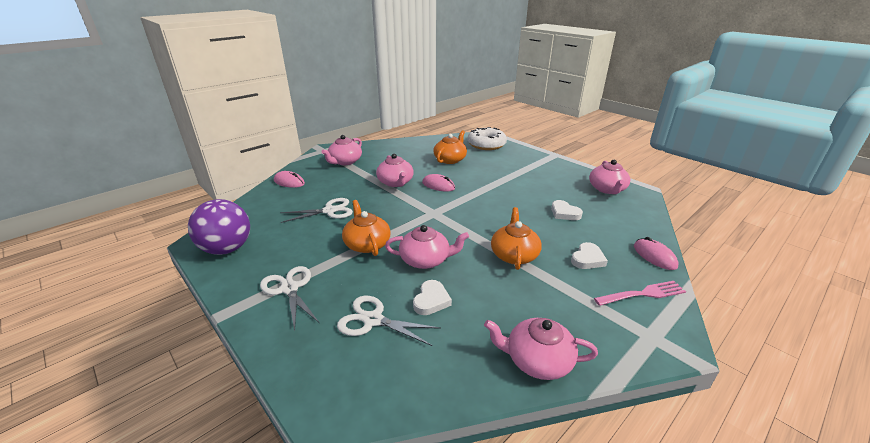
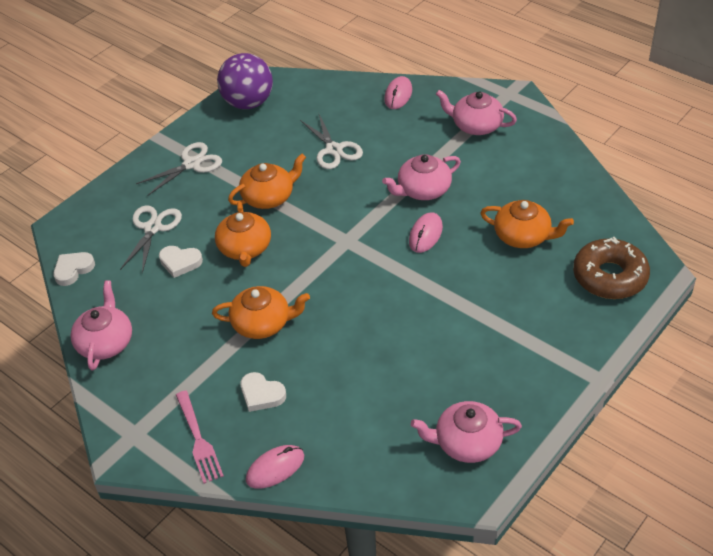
camera: 85 degrees right, 15 degrees up
(425, 260) = (245, 248): pink teapot -> orange teapot
(486, 144) = (609, 277): white donut -> brown donut
(564, 213) = (373, 378): white heart -> white heart (73, 270)

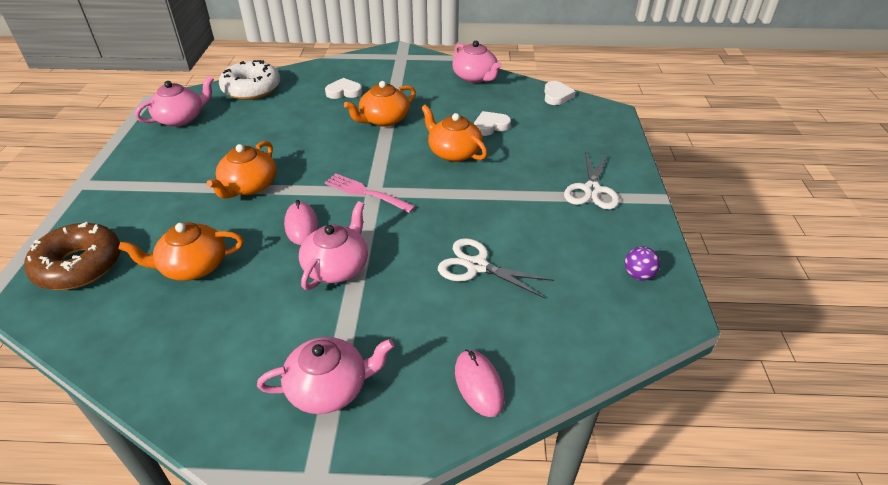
camera: 140 degrees right, 5 degrees down
(153, 228) = (544, 136): white scissors -> none
(198, 439) = (361, 66): pink fork -> pink fork (366, 193)
(248, 103) = (638, 275): purple ball -> purple ball, size x0.44
(269, 197) = (484, 194): orange teapot -> orange teapot (249, 186)
(275, 468) = (302, 72): pink mouse -> none
(358, 463) = (251, 89): none -> white donut

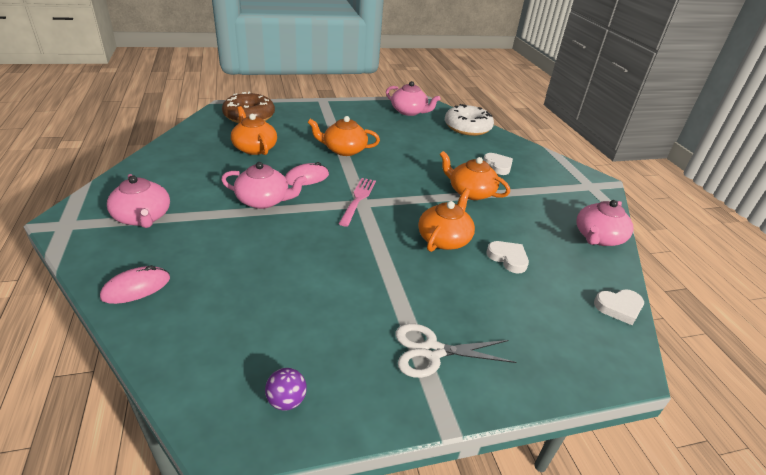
camera: 70 degrees right, 5 degrees down
(477, 266) = (278, 272): white scissors -> none

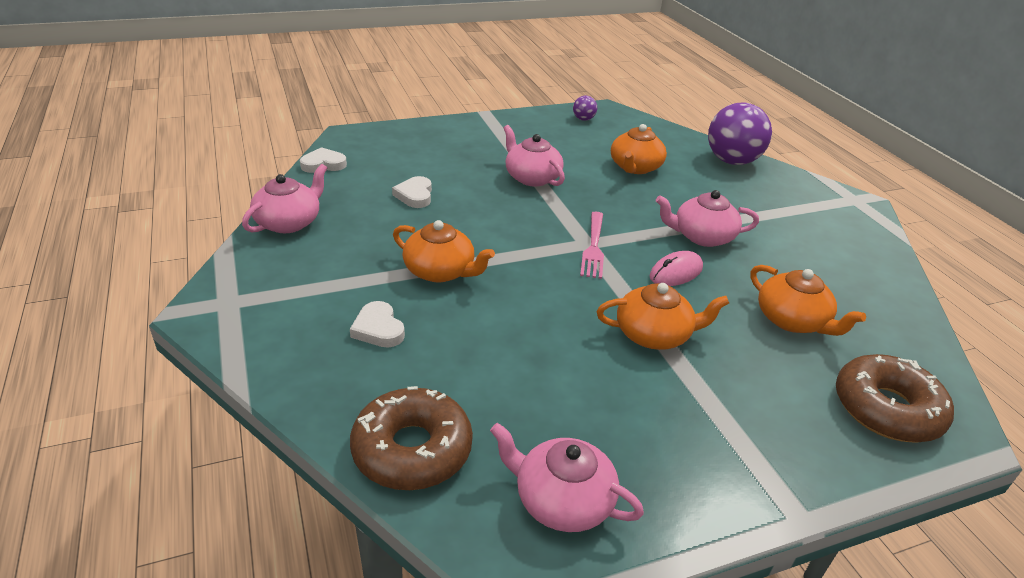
camera: 175 degrees right, 0 degrees up
(136, 288) = (732, 161): pink mouse -> purple ball
(143, 217) = (800, 210): pink teapot -> pink teapot (532, 177)
(432, 351) = (495, 138): white scissors -> none
(444, 239) = (482, 209): orange teapot -> orange teapot (635, 167)
(467, 127) = (412, 449): white donut -> brown donut
(508, 258) = (415, 195): white heart -> white heart turned 45 degrees clockwise

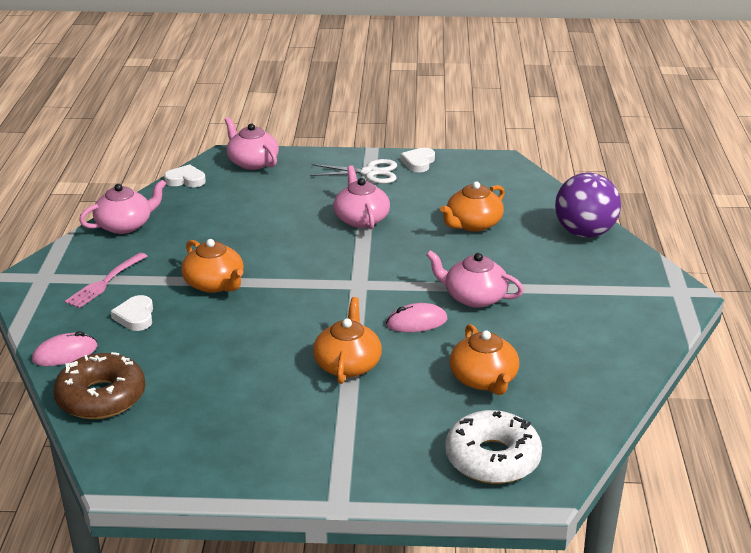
camera: 25 degrees right, 5 degrees down
(322, 398) = (65, 353): none -> pink mouse
(415, 195) = (242, 219): white heart -> white heart (418, 162)
(502, 134) = (370, 173): none -> white scissors
(562, 500) = (177, 450): pink teapot -> pink teapot (252, 162)
(583, 119) = (466, 168): purple ball -> none
(593, 247) = (362, 288): pink fork -> pink fork (105, 282)
(654, 334) = (347, 364): orange teapot -> orange teapot turned 105 degrees counterclockwise
(886, 409) = (492, 458): brown donut -> white donut

